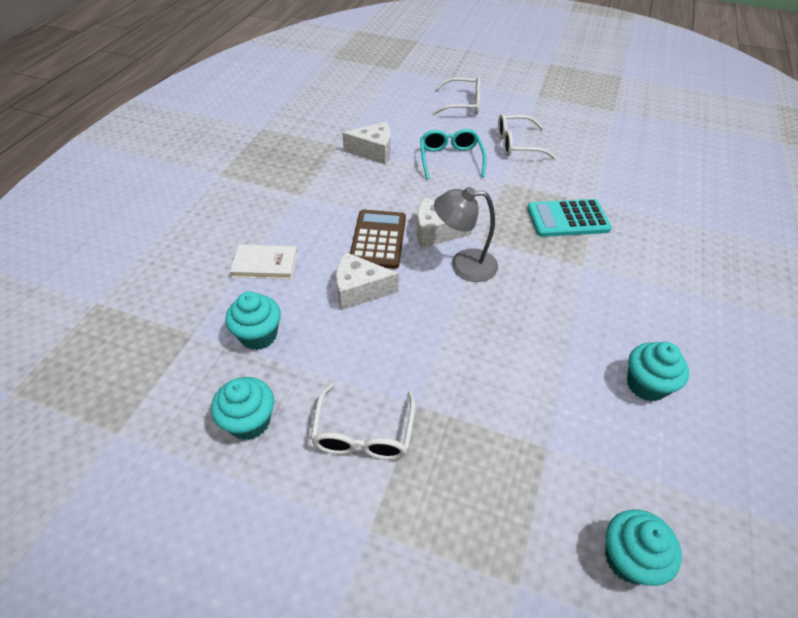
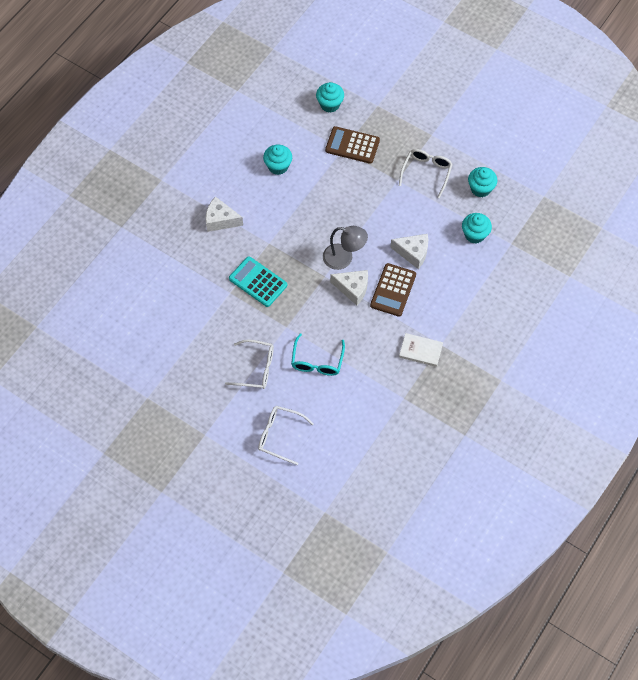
camera: 165 degrees left, 15 degrees up
(265, 264) = (469, 284): white book -> white book (420, 351)
(373, 152) = (376, 383): white cheese -> white cheese (220, 220)
(531, 460) = (352, 145): none -> brown calculator
(567, 219) = (258, 282): turquoise calculator -> turquoise calculator turned 150 degrees counterclockwise

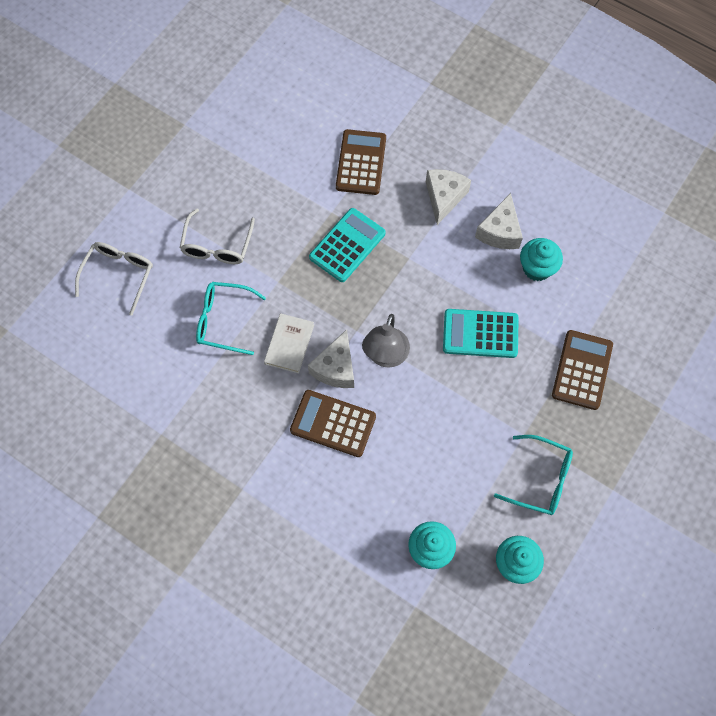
camera: 90 degrees right, 5 degrees up
(189, 273) = (361, 163): none -> brown calculator
(327, 201) = (480, 334): none -> turquoise calculator
(330, 104) = (654, 338): turquoise cupcake -> none
(413, 253) = (395, 454): white cheese -> white cheese (499, 231)
(420, 351) = (233, 459): white book -> white book (289, 344)
(426, 173) = (540, 479): white glasses -> turquoise glasses

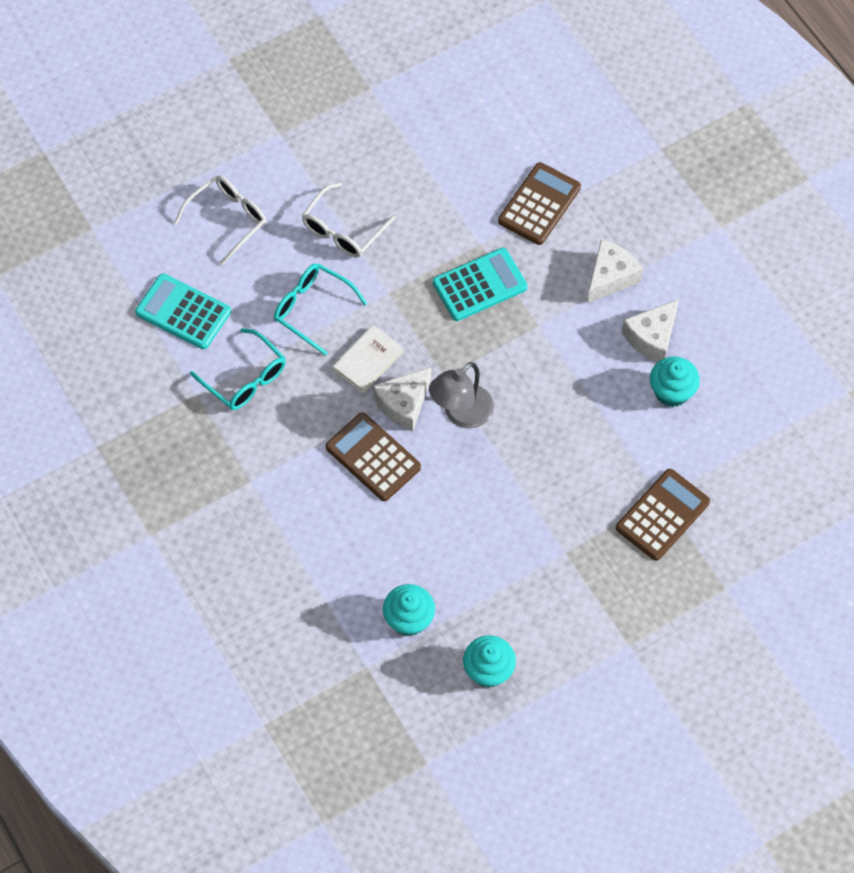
camera: 25 degrees right, 5 degrees down
(480, 334) = (573, 433): turquoise calculator -> turquoise calculator (183, 312)
(540, 479) = (558, 602): turquoise glasses -> turquoise glasses (244, 378)

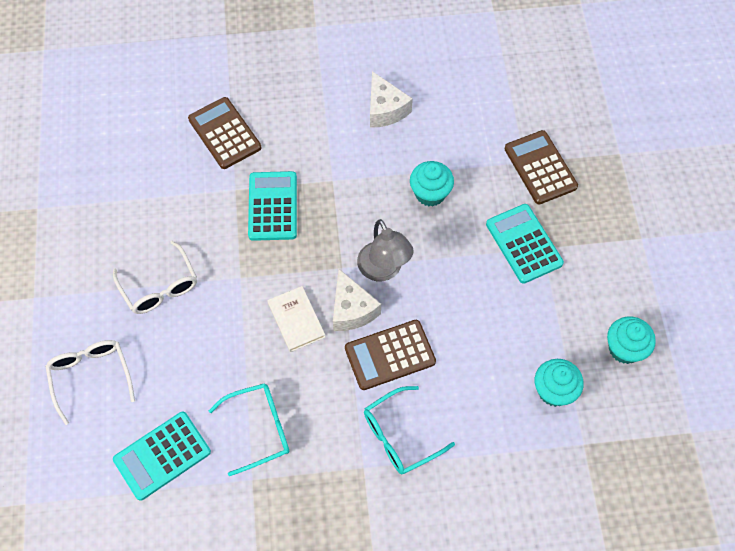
camera: 65 degrees left, 0 degrees up
(313, 309) = (222, 343): turquoise glasses -> turquoise glasses (400, 436)
(560, 532) = (524, 244): none -> turquoise calculator
(610, 277) = (318, 114): white cheese -> none
(671, 392) = (438, 117): turquoise cupcake -> turquoise cupcake (430, 193)

